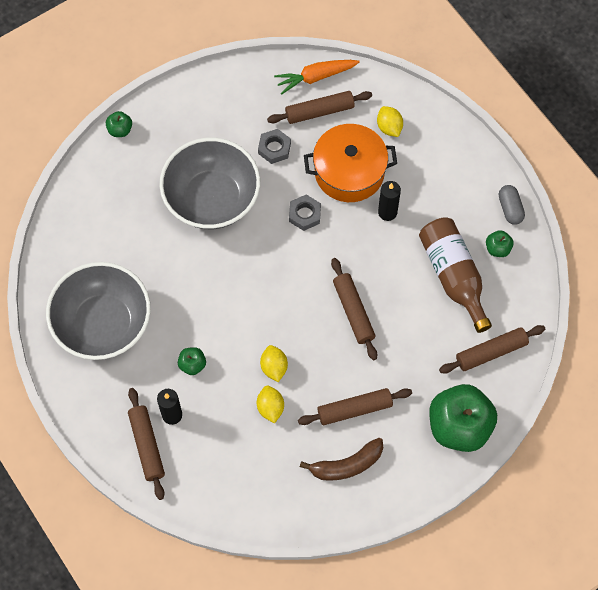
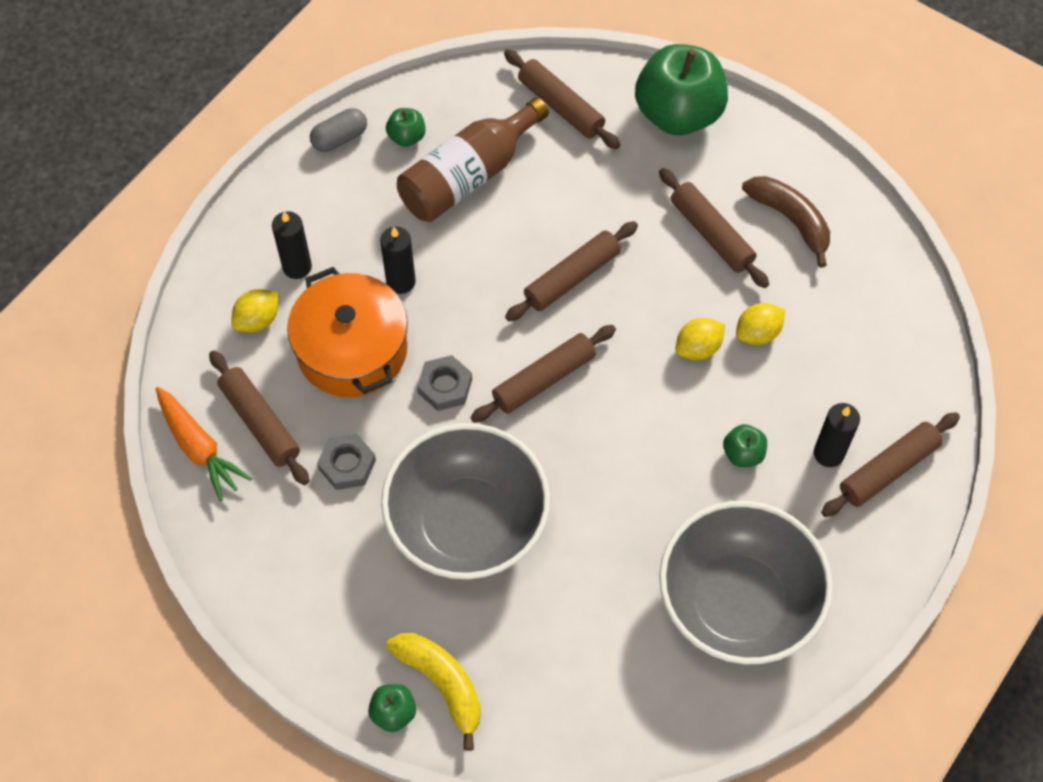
camera: 110 degrees left, 5 degrees down
(125, 157) = (442, 684): none -> yellow banana
(287, 270) = (544, 379): none -> brown rolling pin
(419, 158) = (297, 267): none -> black candle

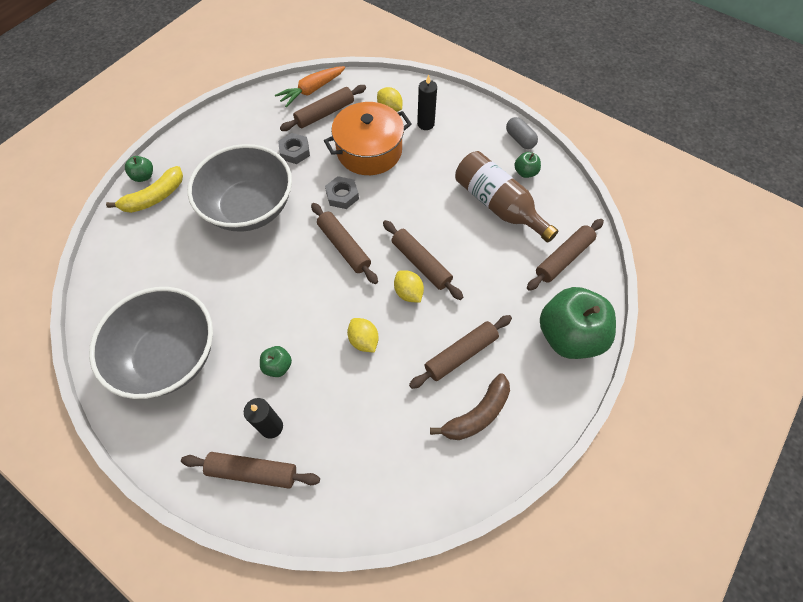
camera: 90 degrees right, 0 degrees up
(401, 281) = (416, 172): black candle -> none
(757, 333) = (375, 382): yellow lemon -> yellow lemon (408, 293)
(888, 470) = (253, 472): brown rolling pin -> brown rolling pin turned 45 degrees counterclockwise

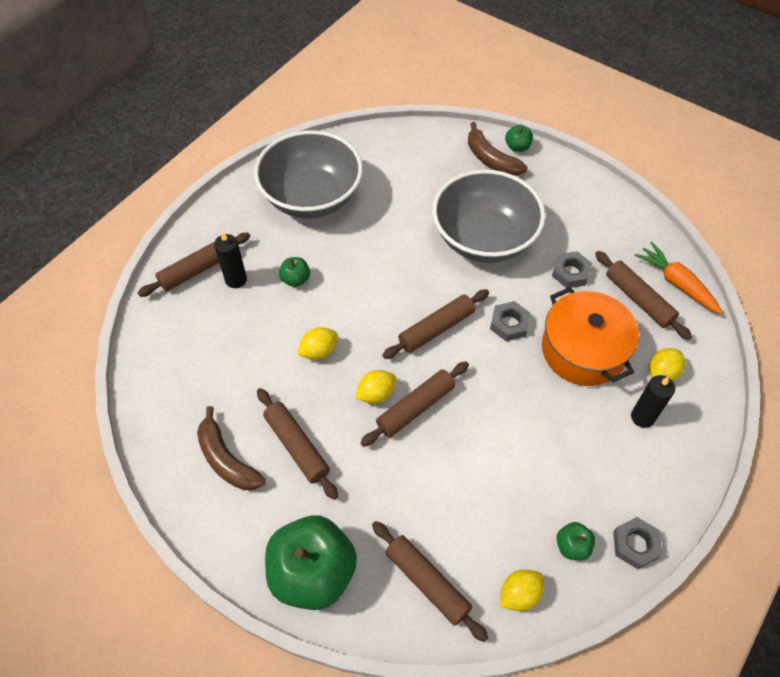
camera: 90 degrees right, 5 degrees down
(154, 197) = (491, 159): yellow banana -> brown banana
(253, 472) = (197, 270): brown rolling pin -> brown rolling pin turned 45 degrees clockwise
(498, 205) = (509, 503): brown bottle -> none
(520, 139) = (635, 544): grey capsule -> grey nut
(563, 204) = (519, 594): none -> yellow lemon

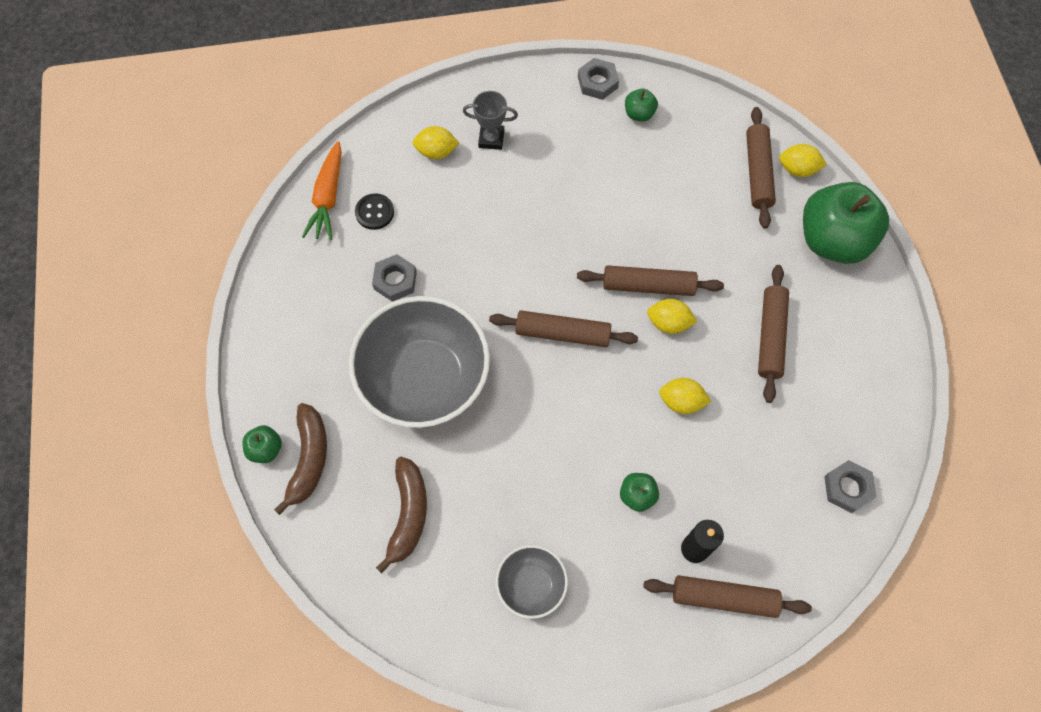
camera: 135 degrees left, 10 degrees up
(226, 459) = (836, 374): brown banana -> brown banana (408, 514)
(312, 197) = (531, 585): grey bowl -> grey bowl, size x0.48
(509, 324) = (499, 284): grey nut -> grey nut (847, 488)
(519, 594) = (704, 119): yellow lemon -> yellow lemon (797, 169)
(583, 350) = (470, 215): orange pot -> none
(639, 299) = (374, 212): brown rolling pin -> black button
(642, 417) = (491, 139): black candle -> grey trophy

